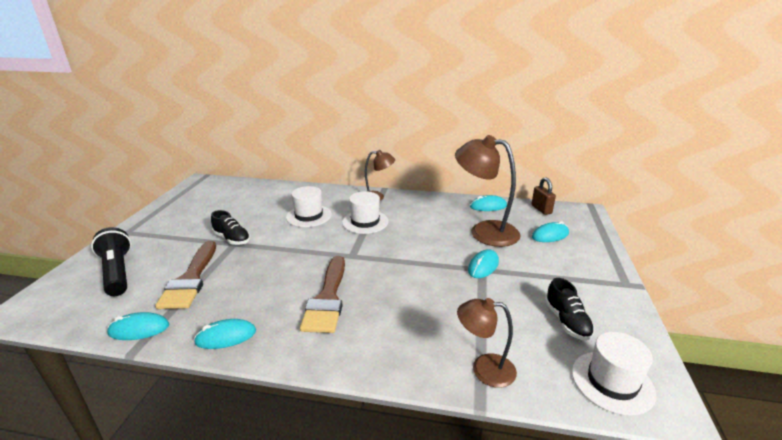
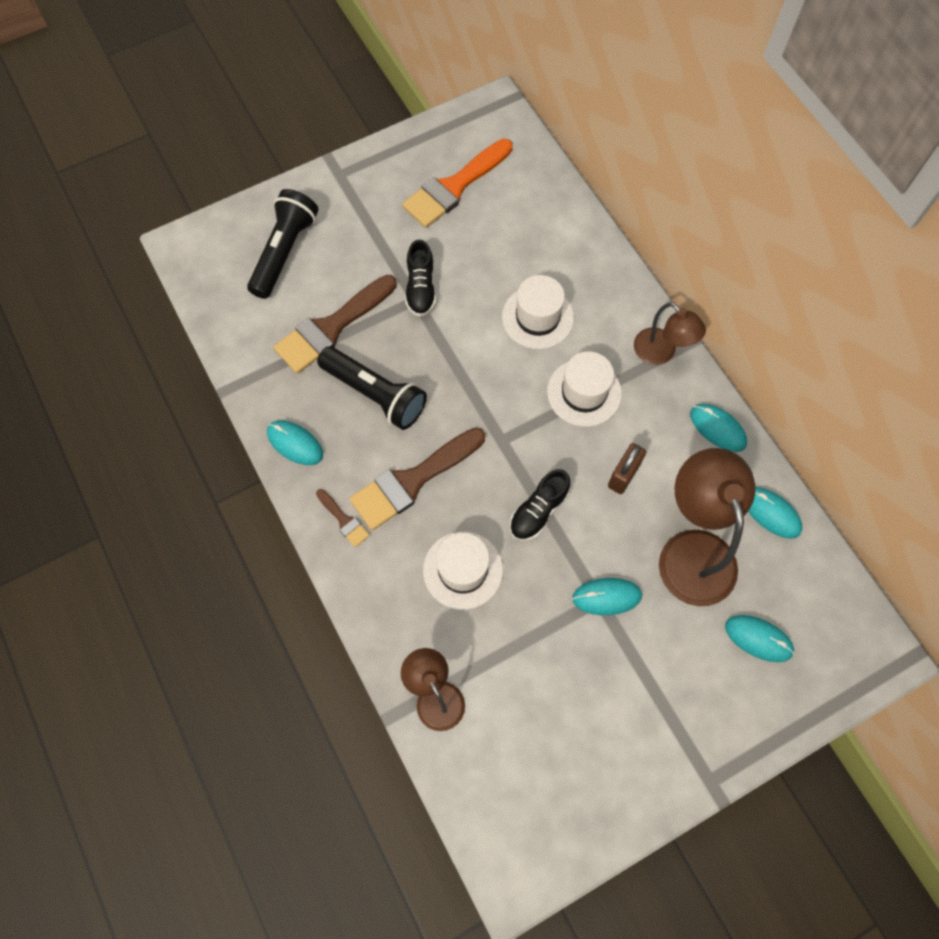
camera: 50 degrees right, 40 degrees up
(139, 329) = (245, 365): turquoise mouse -> turquoise mouse (717, 428)
(208, 206) = (454, 186): none -> orange brush
(255, 284) = (375, 394): none -> black flashlight
(309, 343) = (343, 520): none -> brown brush
(541, 209) = (830, 590): brown padlock -> brown padlock (623, 475)
(566, 321) = (573, 741): black shoe -> black shoe (538, 511)
(612, 382) = (510, 821): white hat -> white hat (463, 570)

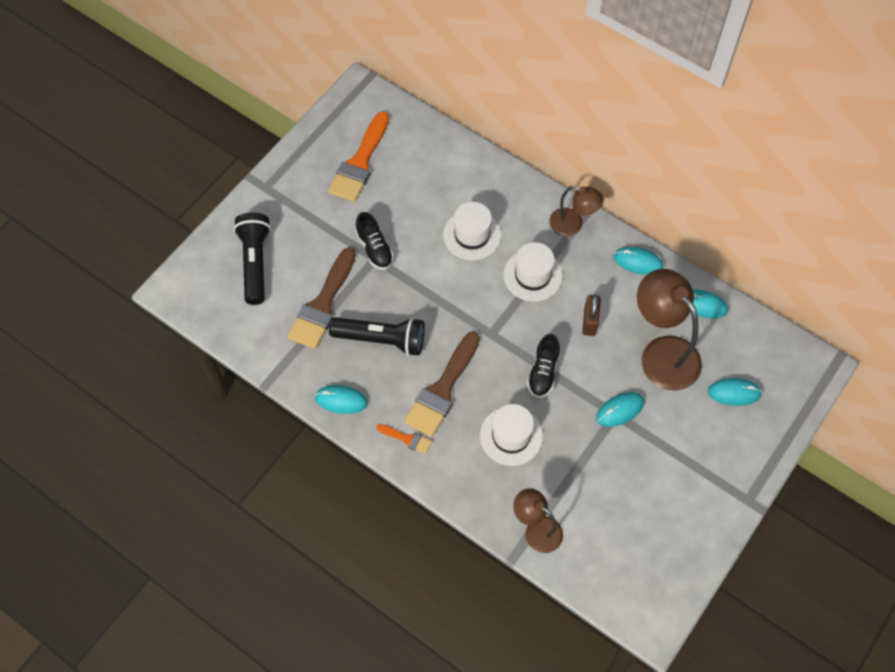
camera: 25 degrees left, 5 degrees down
(343, 520) = (407, 439): brown brush -> orange brush

